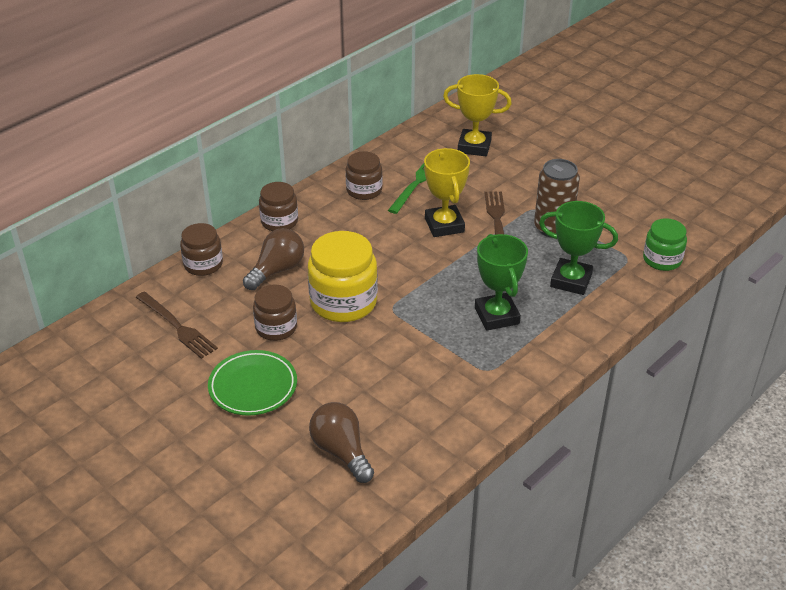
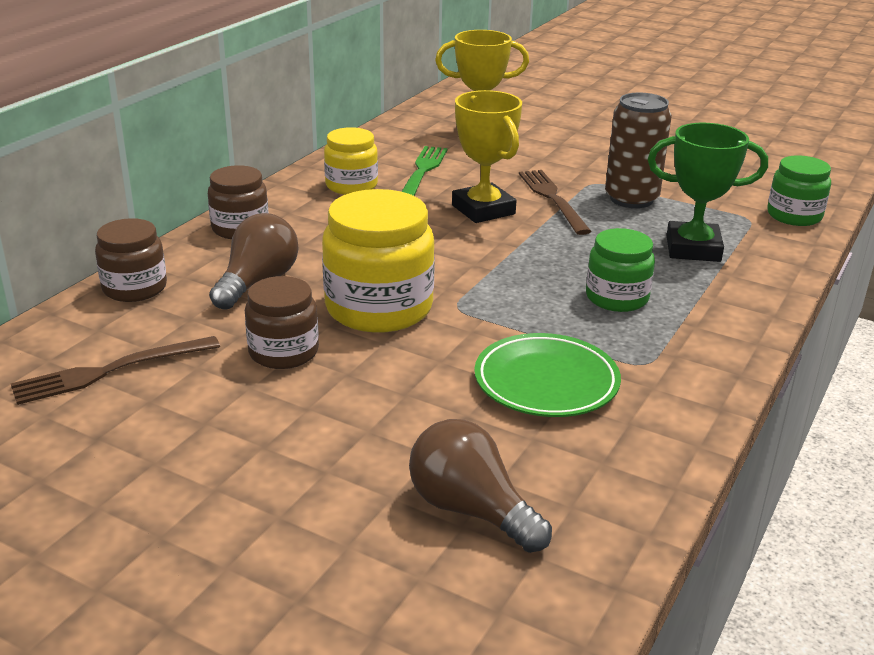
camera: 15 degrees left, 10 degrees down
(177, 326) = (111, 371): brown fork -> brown fork turned 120 degrees clockwise
(253, 386) = (273, 436): green plate -> green plate (546, 382)
(364, 190) = (351, 185): brown jar -> yellow jar
(496, 316) = (617, 298): green trophy -> green jar

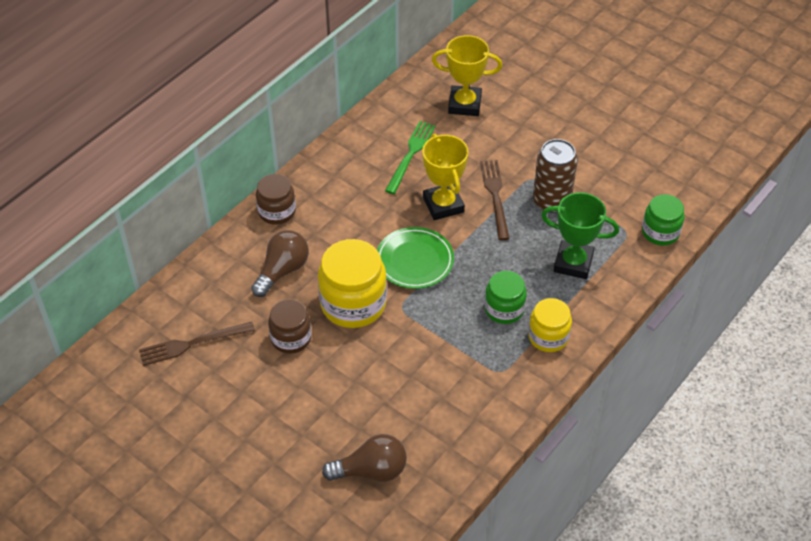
camera: 10 degrees right, 20 degrees up
(135, 288) = (207, 269): brown jar -> none
(351, 185) = (358, 167): yellow jar -> yellow jar (548, 337)
(471, 510) = (371, 471): brown light bulb -> brown light bulb turned 120 degrees clockwise
(546, 382) = (437, 381): green plate -> green plate (414, 261)

